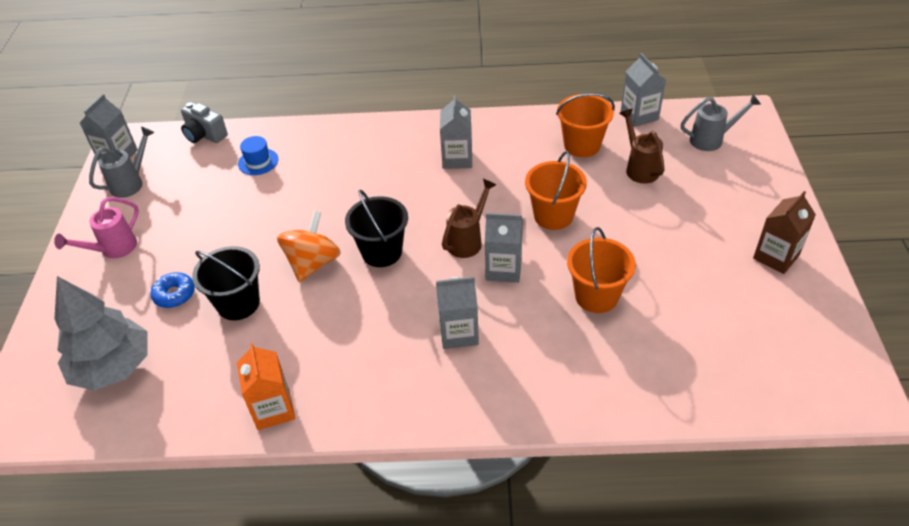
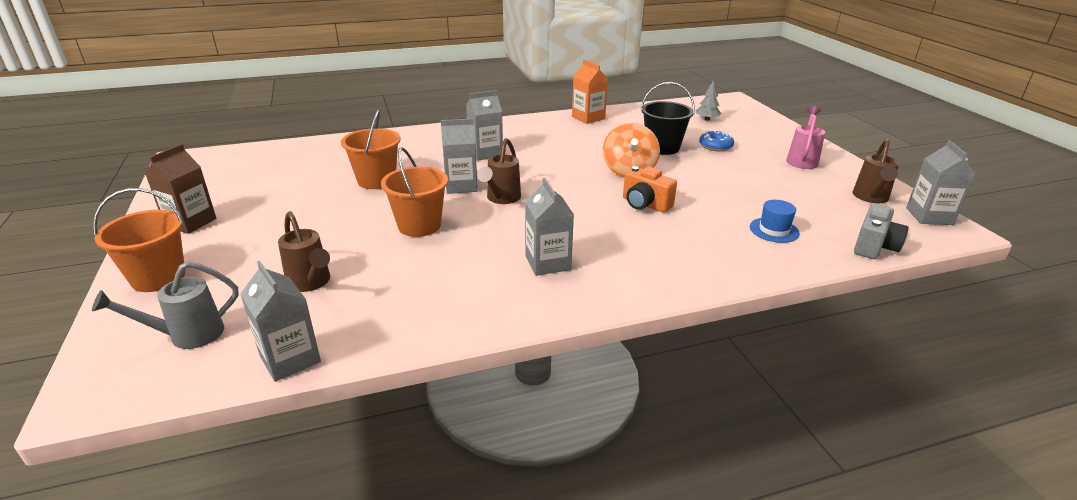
camera: 160 degrees right, 15 degrees down
(113, 367) = (707, 119): grey tree -> grey tree, size x0.43
(131, 183) = (871, 198): grey watering can -> brown watering can
(205, 135) = (874, 247): grey camera -> grey camera turned 105 degrees clockwise
(336, 209) = (645, 204): none -> orange camera
(382, 252) = (576, 183): black bucket -> none
(582, 145) = (386, 300): orange bucket -> orange bucket (158, 277)

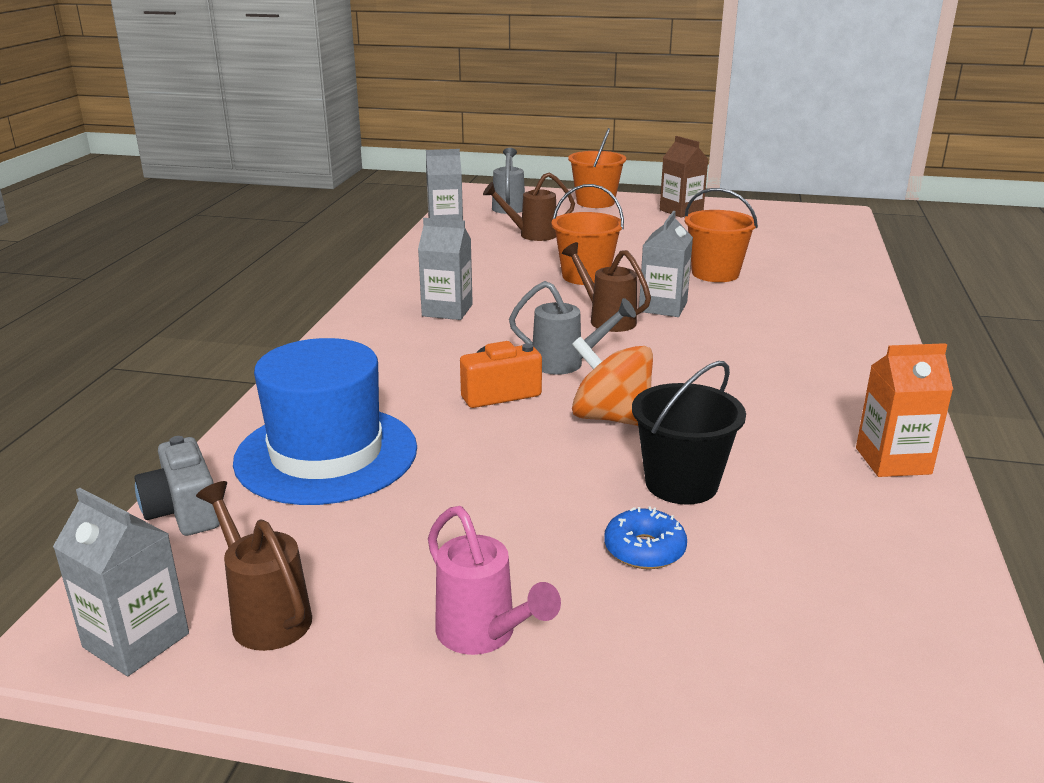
camera: 120 degrees right, 5 degrees down
(485, 153) = (760, 338): grey carton -> none
(583, 195) = (566, 364): none -> grey watering can
(707, 119) = (821, 622): grey tree -> none
(774, 230) = (326, 454): blue hat -> blue hat, size x2.35

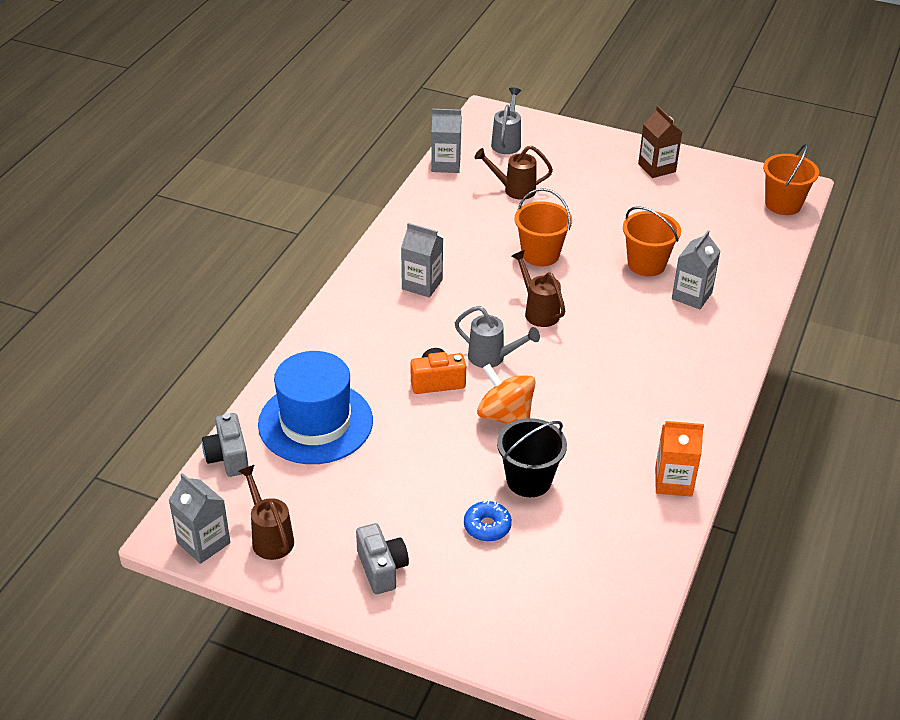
camera: 10 degrees right, 15 degrees up
(484, 635) = (381, 568): pink watering can -> grey camera
(595, 202) = (585, 144): orange bucket -> orange bucket (783, 204)
(663, 307) = (587, 302): grey carton -> grey carton (691, 296)

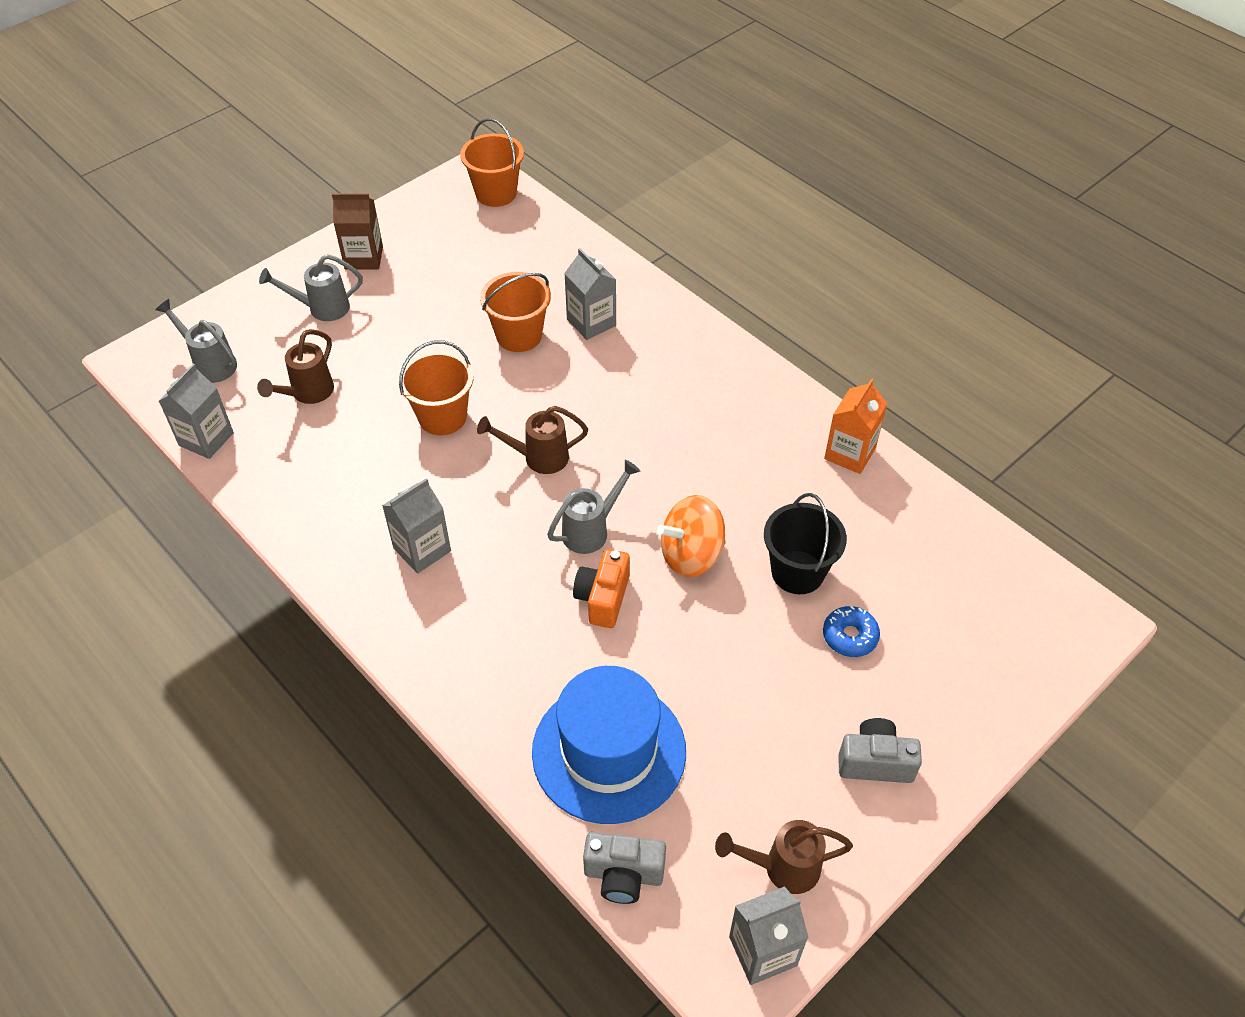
camera: 65 degrees left, 10 degrees up
(593, 167) = (321, 308): none -> grey watering can

